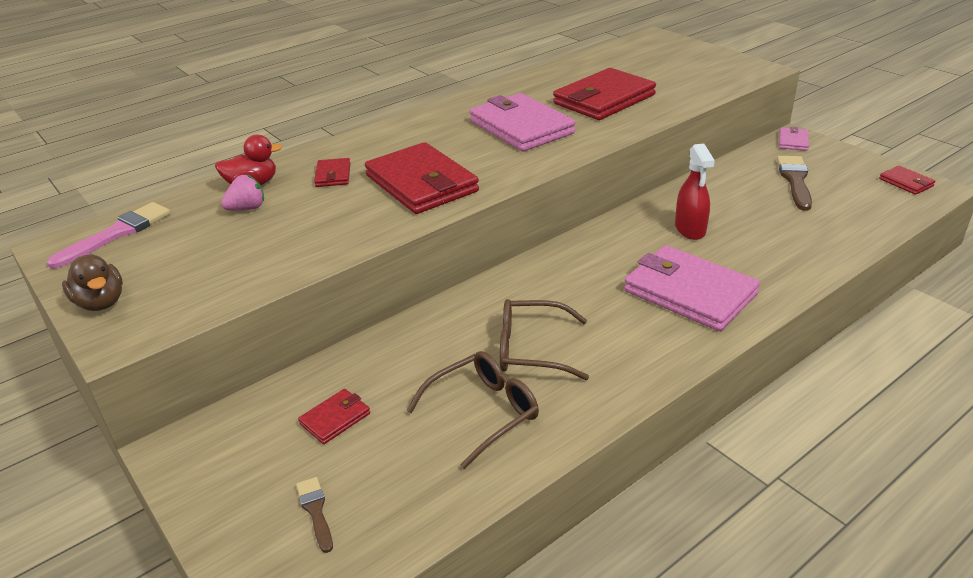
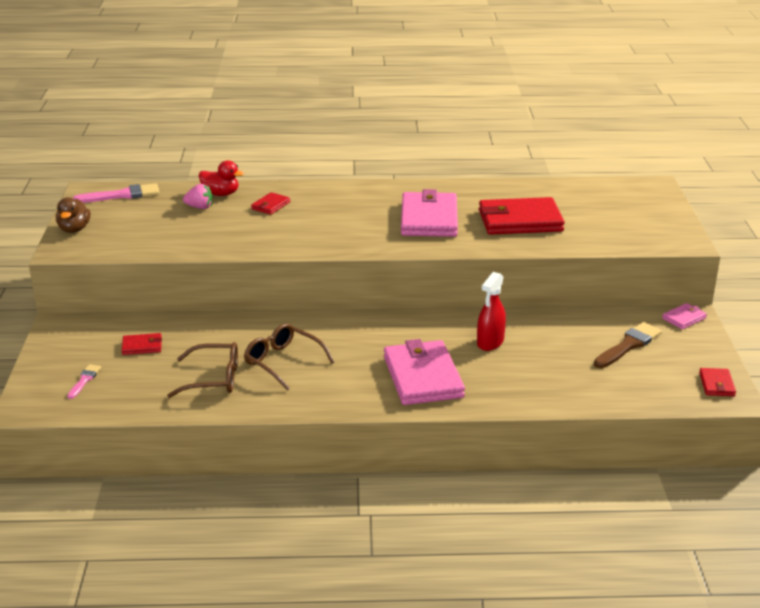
camera: 35 degrees right, 5 degrees down
(315, 511) = (84, 380): brown brush -> pink brush
(421, 184) = (311, 231): red wallet -> none

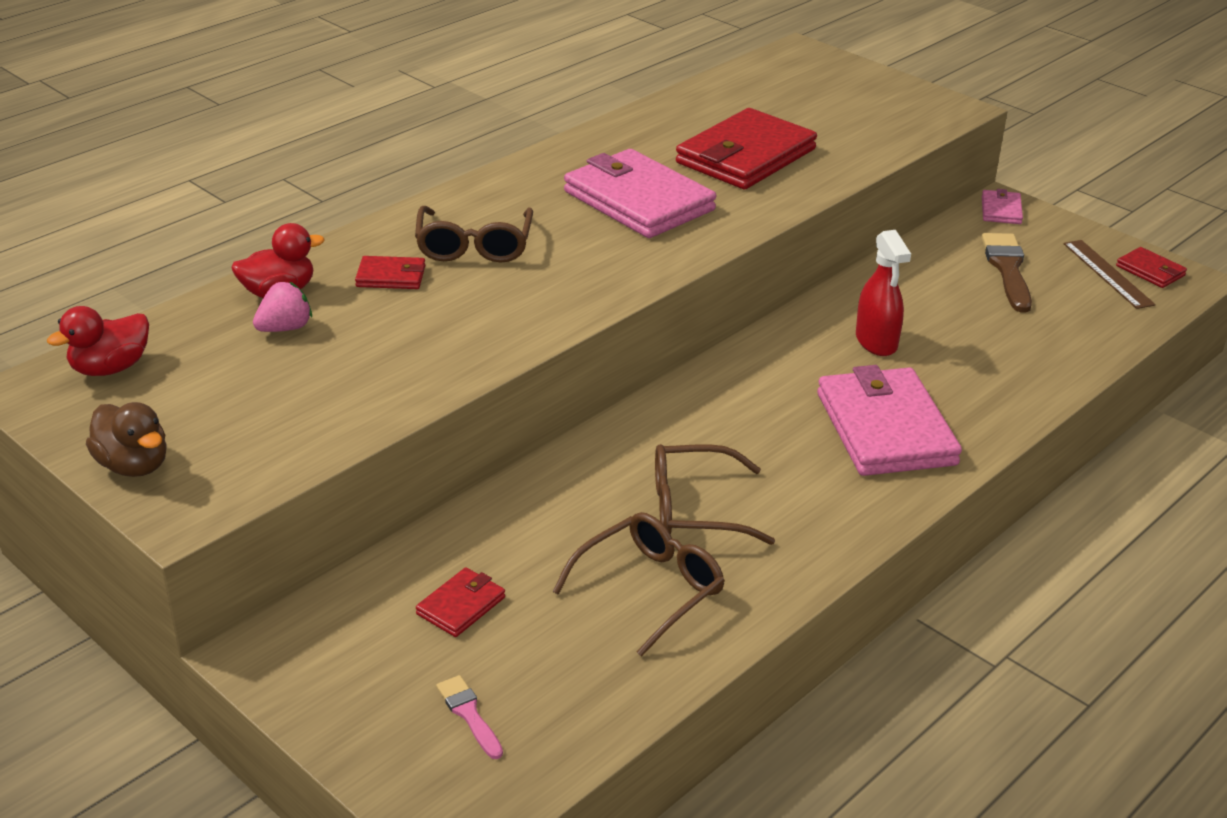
camera: 45 degrees left, 5 degrees up
(122, 195) = (110, 368): pink brush -> red duck
(270, 205) = (391, 276): red wallet -> red wallet turned 75 degrees counterclockwise
(324, 208) = (474, 246): none -> brown glasses
(423, 377) = (885, 428): pink wallet -> pink wallet turned 45 degrees clockwise
(686, 374) = (1107, 274): none -> brown ruler

